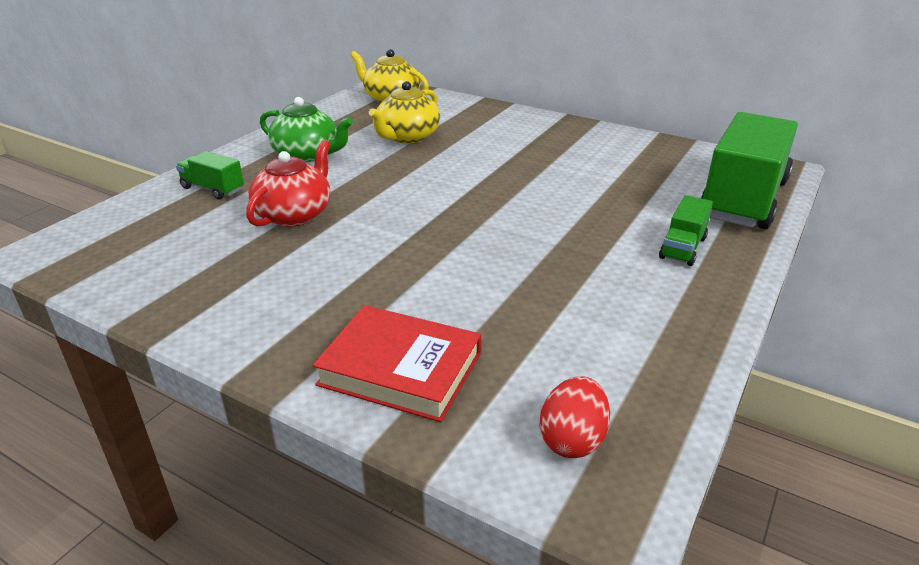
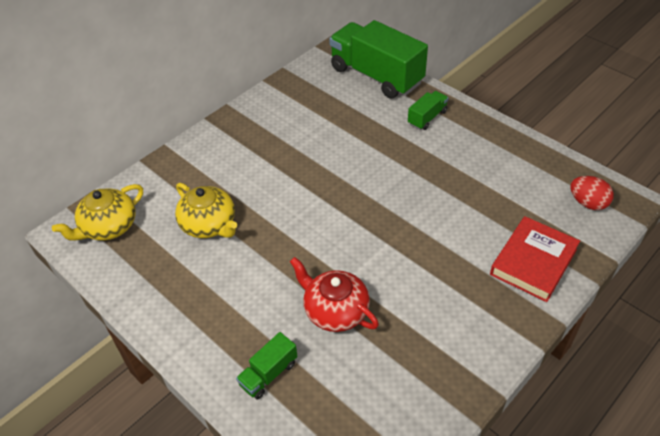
camera: 75 degrees left, 15 degrees up
(307, 154) = (219, 300): green teapot -> none
(682, 248) = (427, 118): green truck -> green truck turned 90 degrees counterclockwise

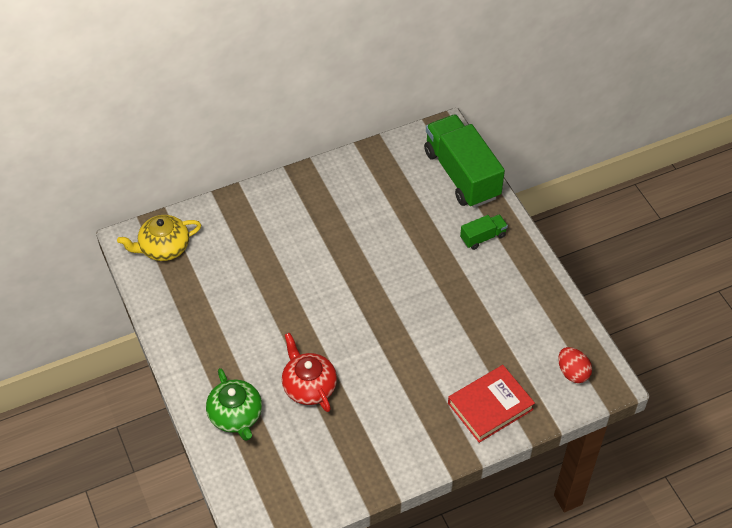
camera: 20 degrees right, 5 degrees up
(209, 224) = (244, 275): yellow teapot -> none
(268, 374) = (236, 415): green truck -> green teapot

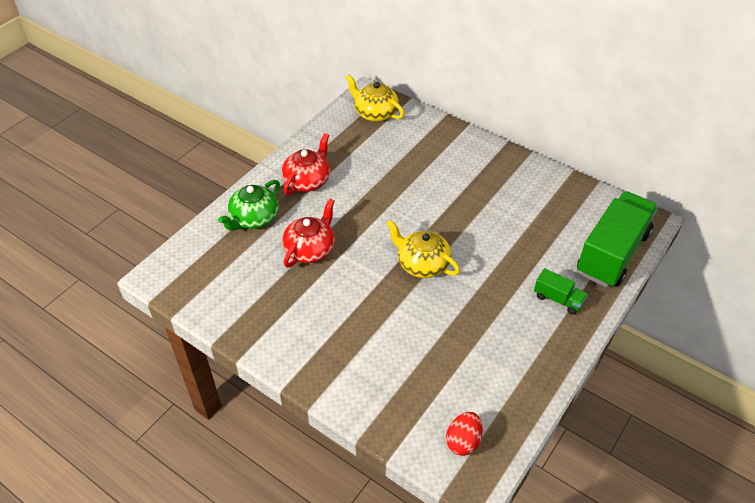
camera: 60 degrees right, 5 degrees down
(217, 348) = (307, 181): none -> red teapot
(384, 309) = (422, 264): none -> yellow teapot
(490, 406) = (376, 387): red book -> none

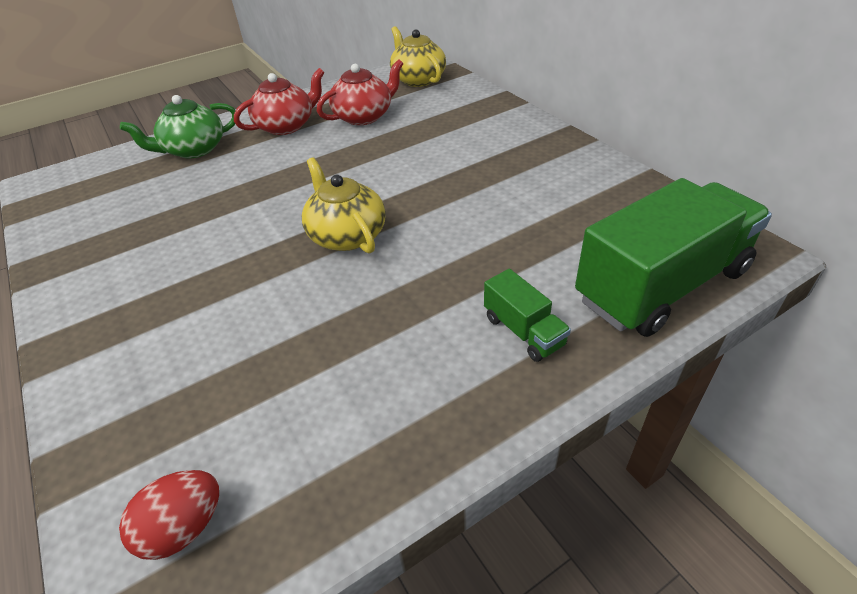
camera: 25 degrees right, 5 degrees down
(310, 249) = (223, 190): red teapot -> red teapot (364, 116)

